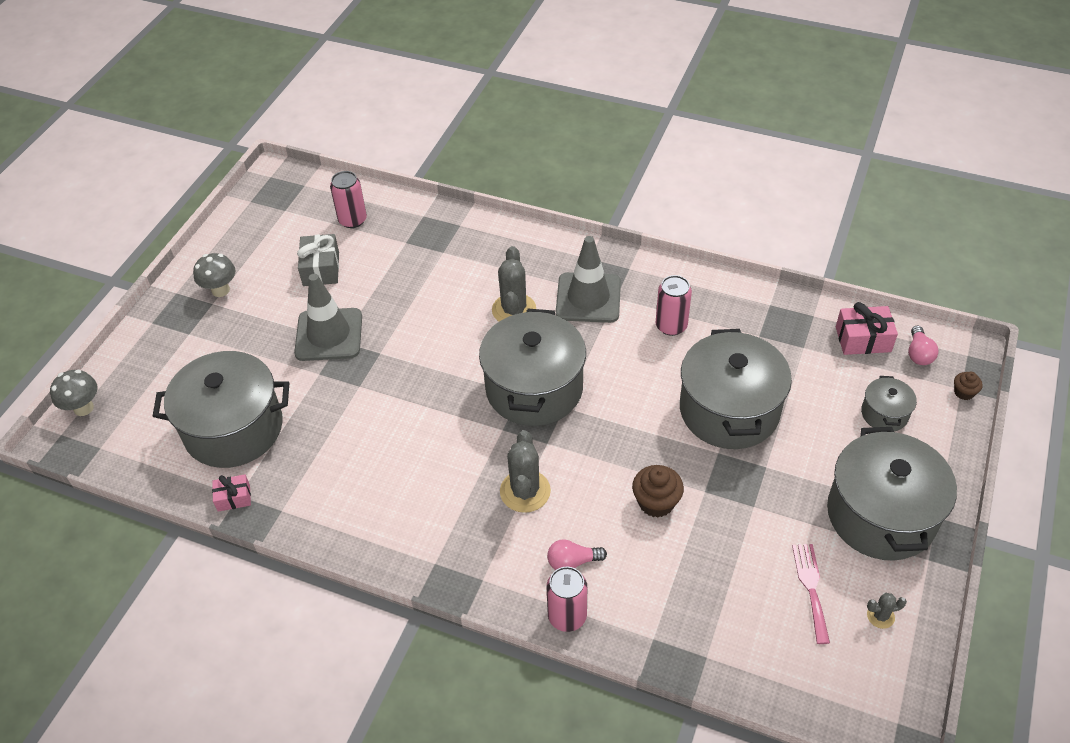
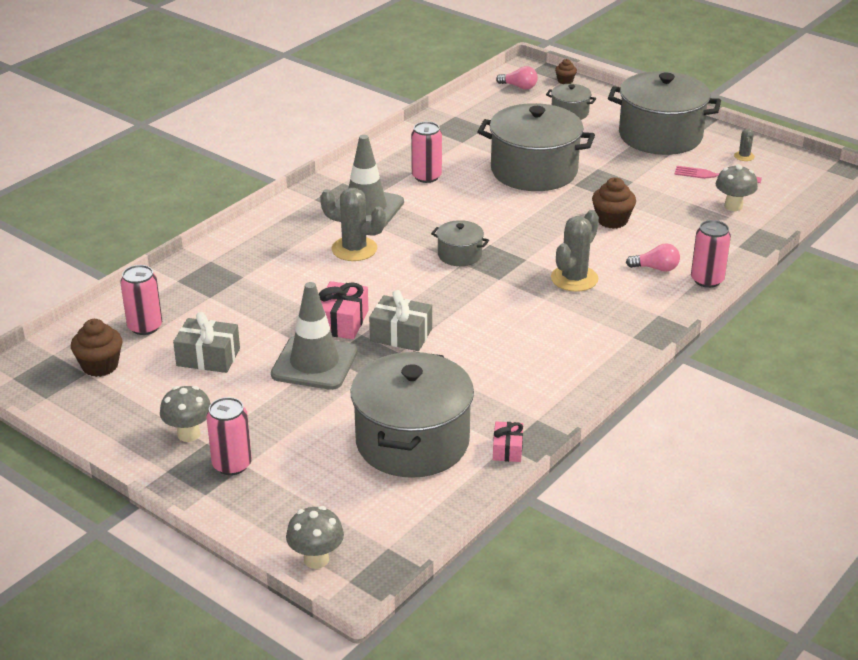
camera: 75 degrees left, 15 degrees down
(188, 326) = (232, 464): none -> pink can
(295, 214) = (100, 366): none -> brown cupcake
(386, 380) = (401, 335): none -> grey gift
(525, 491) = (574, 279): grey cactus -> grey cactus turned 75 degrees counterclockwise
(534, 388) = (459, 255): grey pot -> grey pot, size x0.47
(572, 562) = (656, 268): pink light bulb -> pink light bulb turned 90 degrees counterclockwise
(745, 621) = (733, 206): none -> grey mushroom
(863, 339) = (492, 103): pink gift -> pink gift (342, 322)

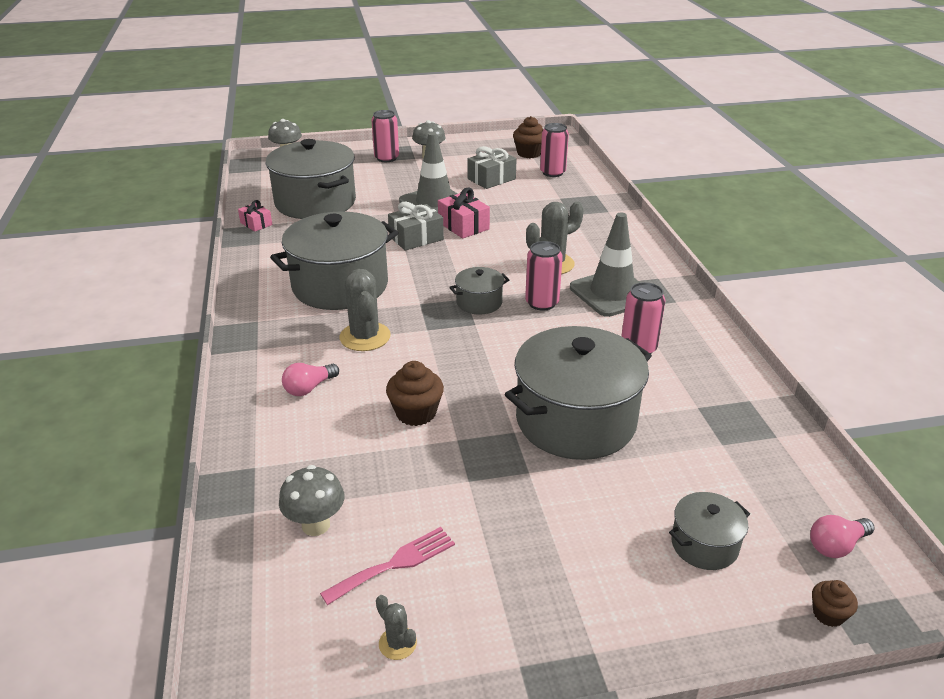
camera: 130 degrees right, 0 degrees up
(660, 136) = (548, 593): grey pot -> grey pot (340, 286)
(707, 280) = (248, 406): pink can -> pink can (542, 303)

